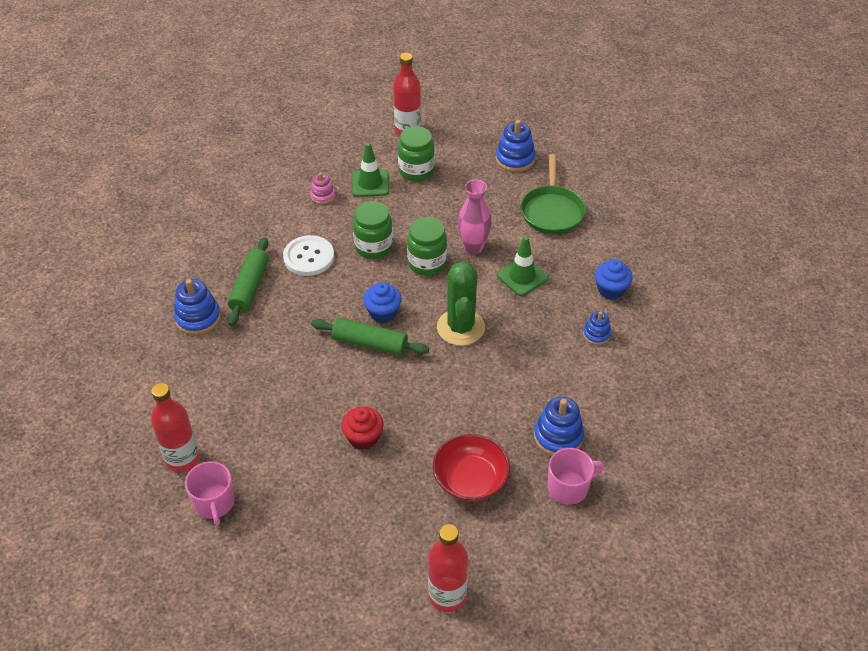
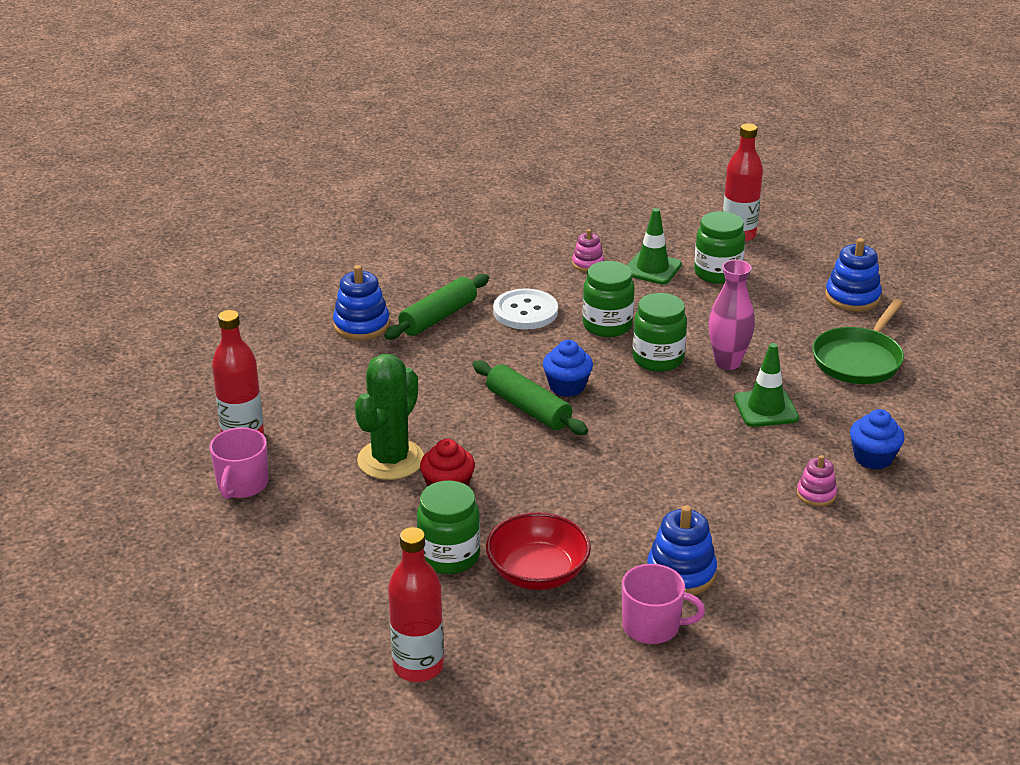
camera: 30 degrees right, 15 degrees down
(404, 495) = (449, 556): none -> green jar
(460, 327) = (648, 430): green cactus -> green cactus (390, 460)
(596, 334) = (816, 494): blue stacking toy -> pink stacking toy

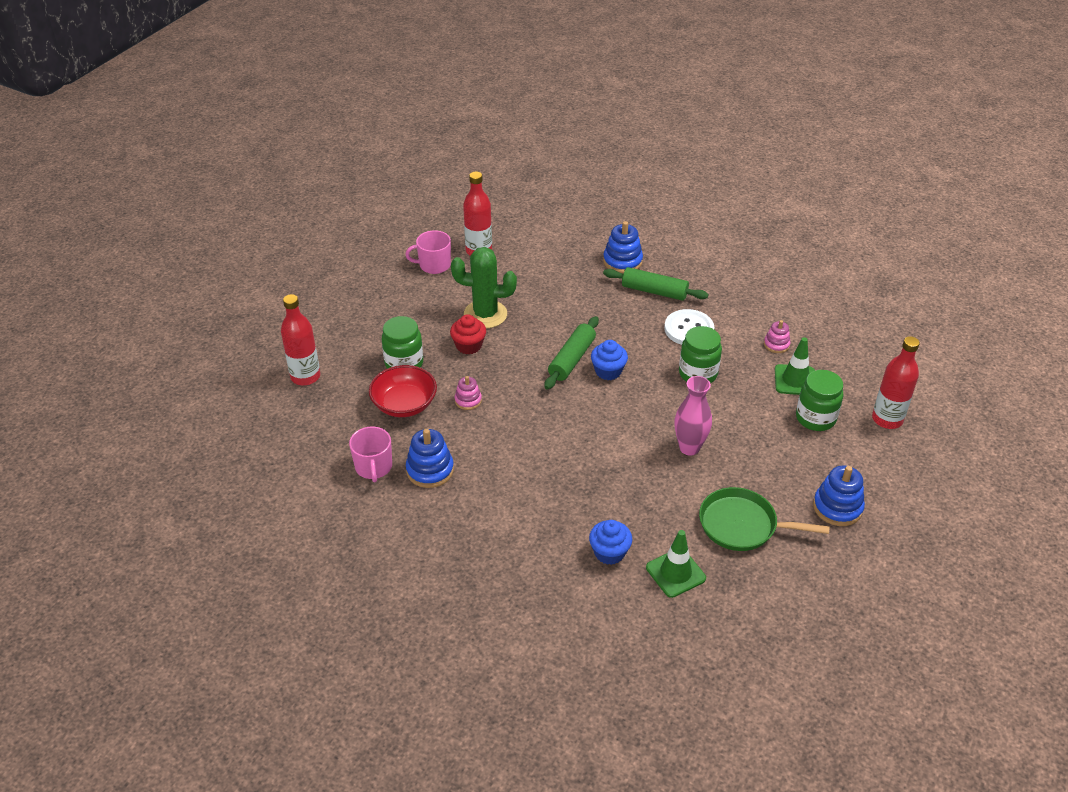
camera: 70 degrees right, 10 degrees up
(658, 359) = (670, 409): green jar -> none
(766, 408) = (640, 480): green traffic cone -> green traffic cone (675, 573)
(816, 494) = (547, 526): pink stacking toy -> pink stacking toy (468, 400)

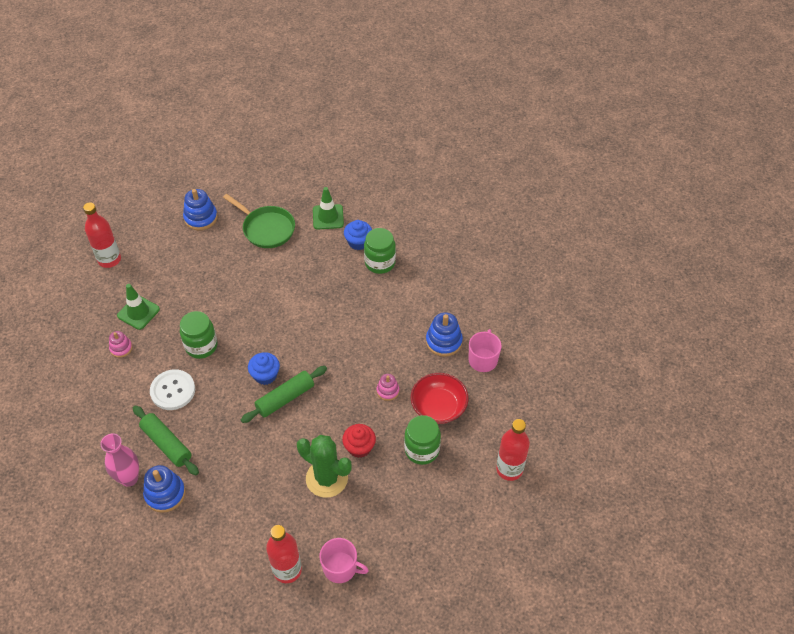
camera: 155 degrees left, 10 degrees up
(689, 448) = (256, 290): pink vase -> pink vase (129, 478)
(815, 418) = (154, 278): green jar -> green jar (380, 263)

